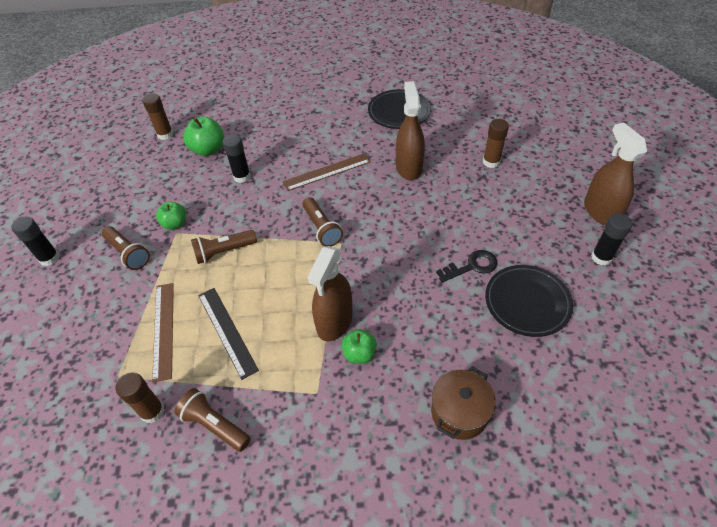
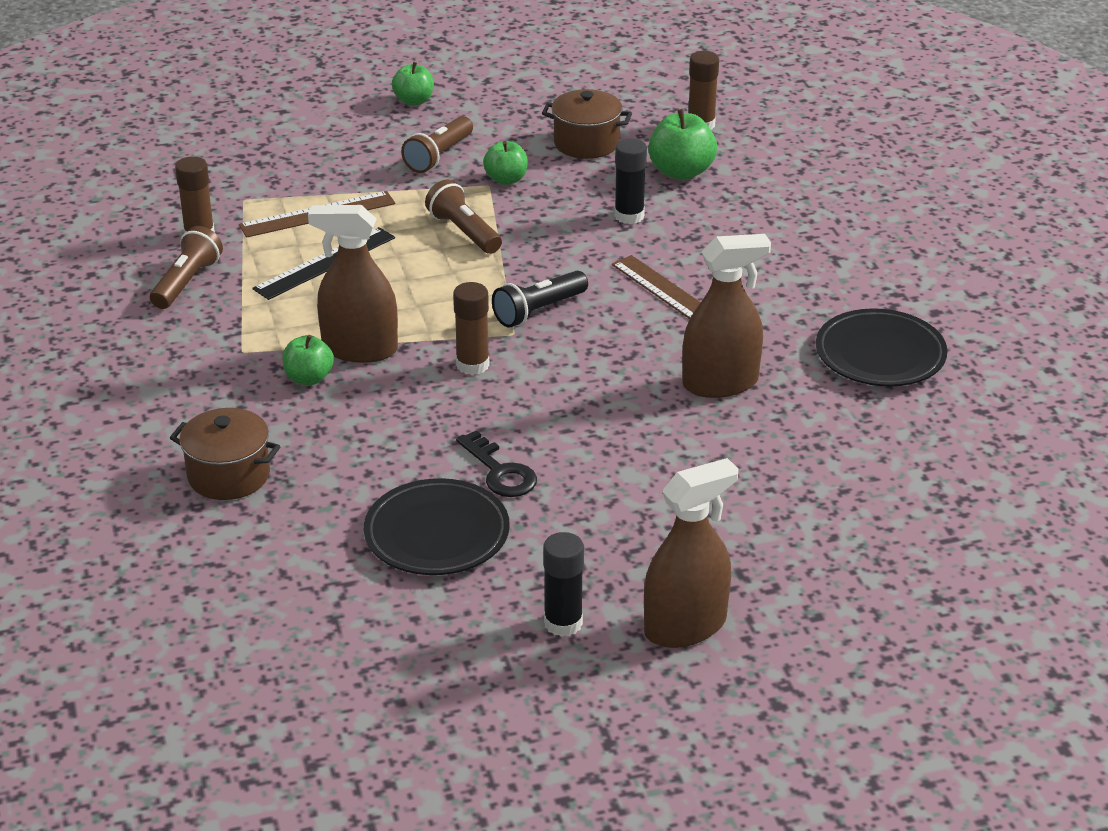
camera: 75 degrees right, 15 degrees down
(49, 258) = (414, 101): black glue stick -> green apple
(155, 182) = (586, 143): none -> brown pot
(322, 228) = (538, 311): brown flashlight -> black flashlight
(491, 162) = (777, 481): brown glue stick -> brown glue stick (472, 365)

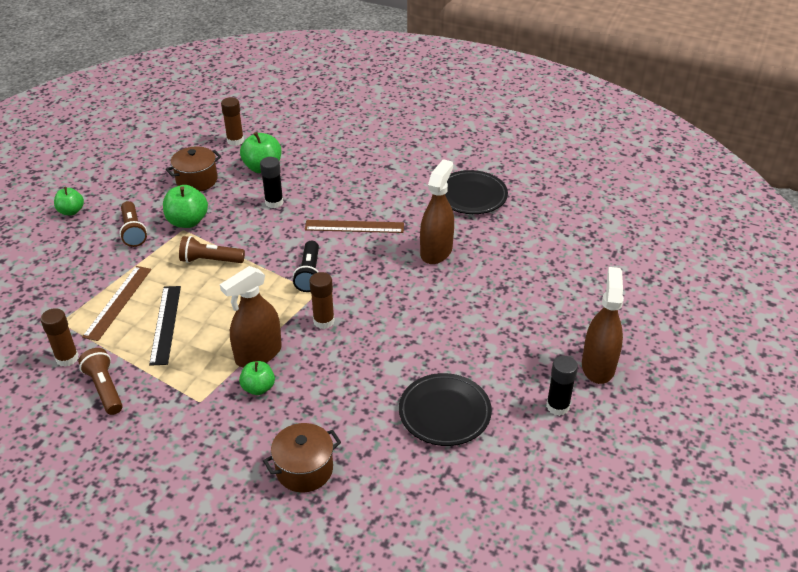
camera: 50 degrees left, 5 degrees up
(500, 472) = (420, 361): black key -> none
(506, 179) = (187, 221): green apple -> green apple, size x1.53

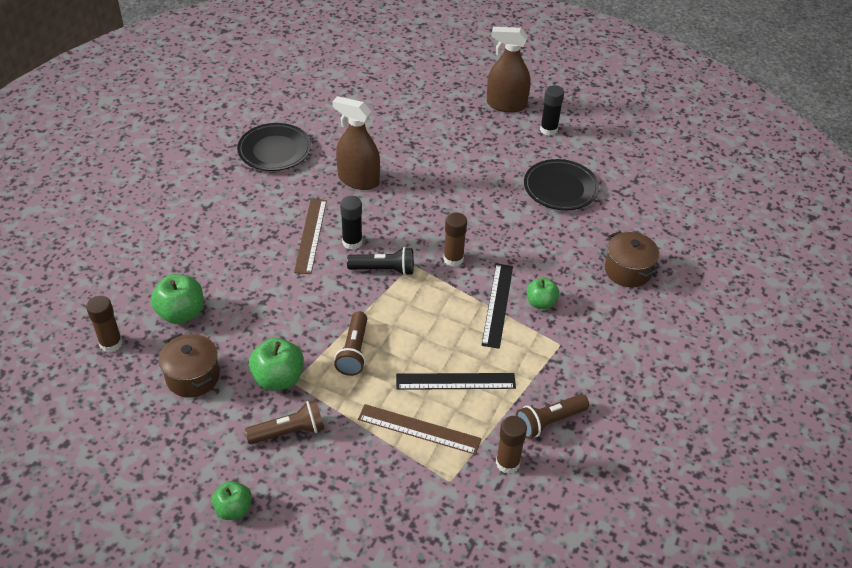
camera: 90 degrees left, 5 degrees up
(258, 354) = (497, 304): brown spray bottle -> black ruler
(274, 202) = (255, 301): black glue stick -> black glue stick (352, 242)

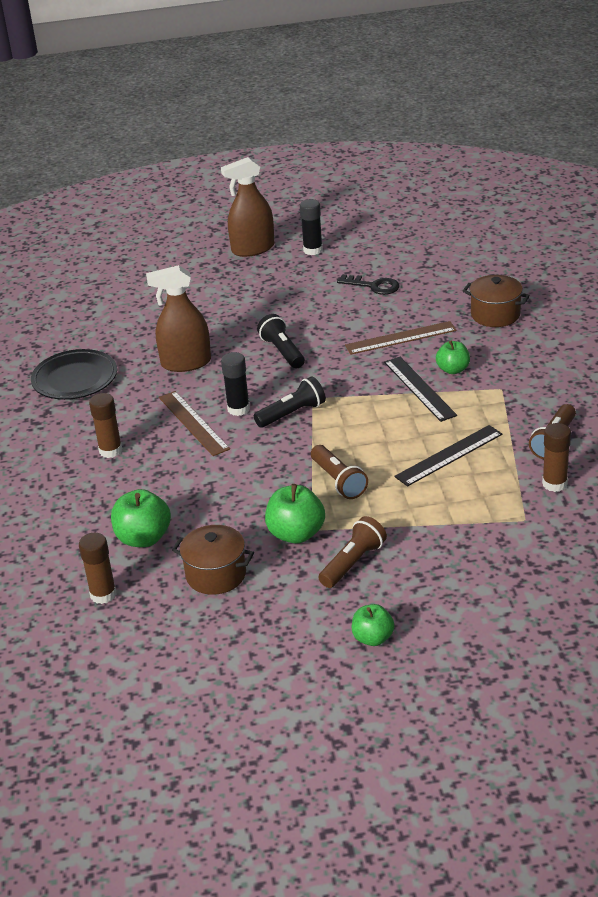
camera: 30 degrees left, 10 degrees down
(419, 429) = (459, 501): brown ruler -> brown ruler (400, 338)
(433, 209) = (282, 351): none -> black flashlight
(453, 259) = (343, 377): brown glue stick -> brown glue stick (110, 450)
(560, 188) = (373, 286): black plate -> black key

